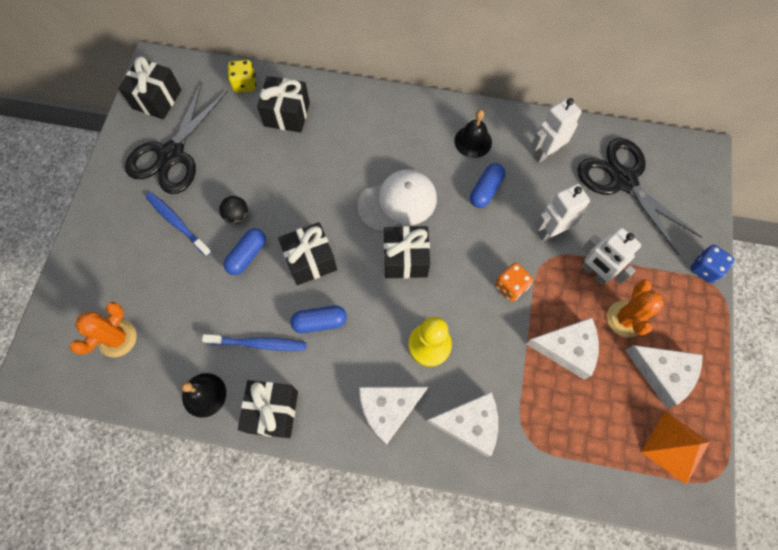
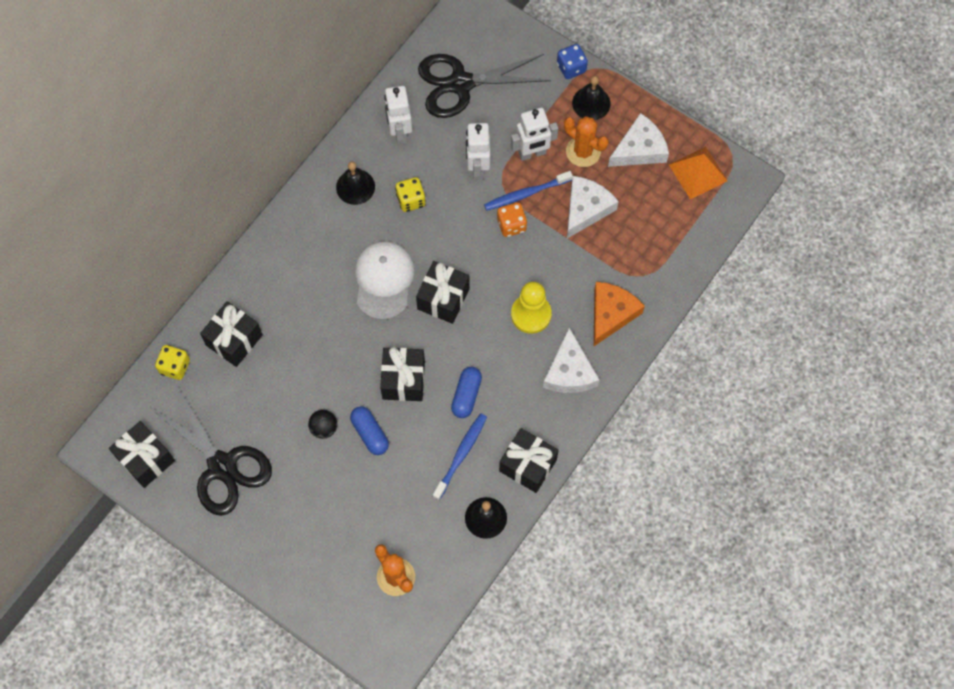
camera: 65 degrees left, 0 degrees up
(177, 223) = (303, 485): blue toothbrush -> blue toothbrush (526, 194)
(470, 424) = (611, 314): white cheese -> orange cheese
(486, 190) = (411, 200): blue capsule -> yellow dice
(681, 304) = (591, 103): none -> black bell

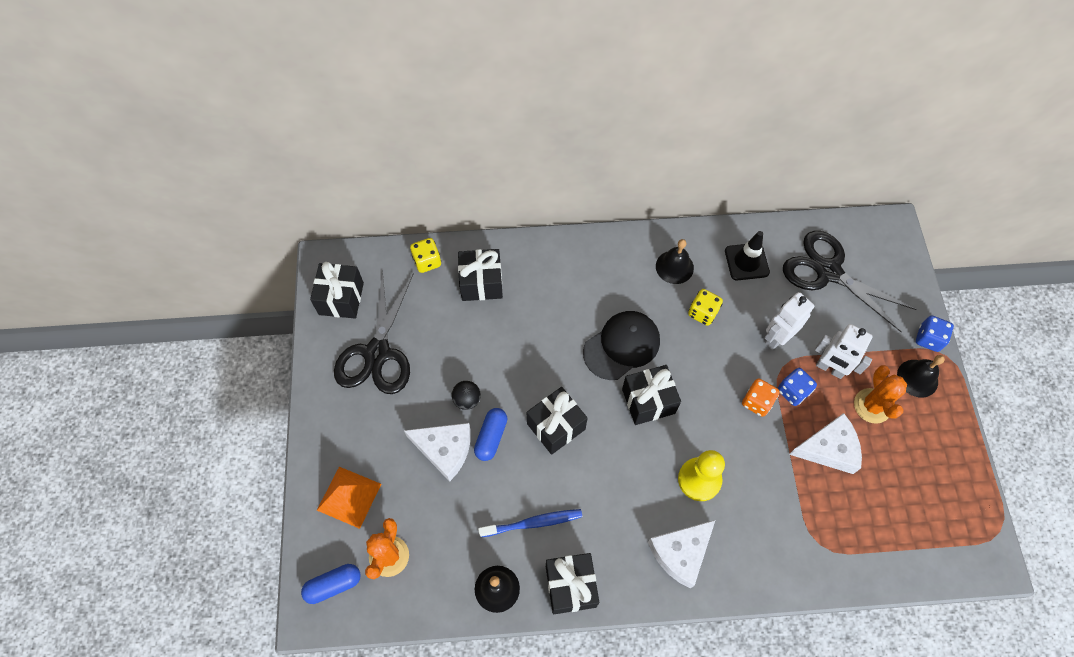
camera: 50 degrees right, 5 degrees down
(384, 280) = (622, 346): white cap -> black cap
(399, 132) = (746, 262): white robot -> black traffic cone
(466, 395) = (586, 485): blue capsule -> blue capsule (333, 585)
(526, 194) = (793, 391): blue toothbrush -> blue dice
(611, 314) = (762, 546): orange cheese -> none
(640, 149) = (922, 449): white cheese -> white cheese (445, 450)
(698, 172) = (954, 515): orange pyramid -> orange pyramid (349, 497)

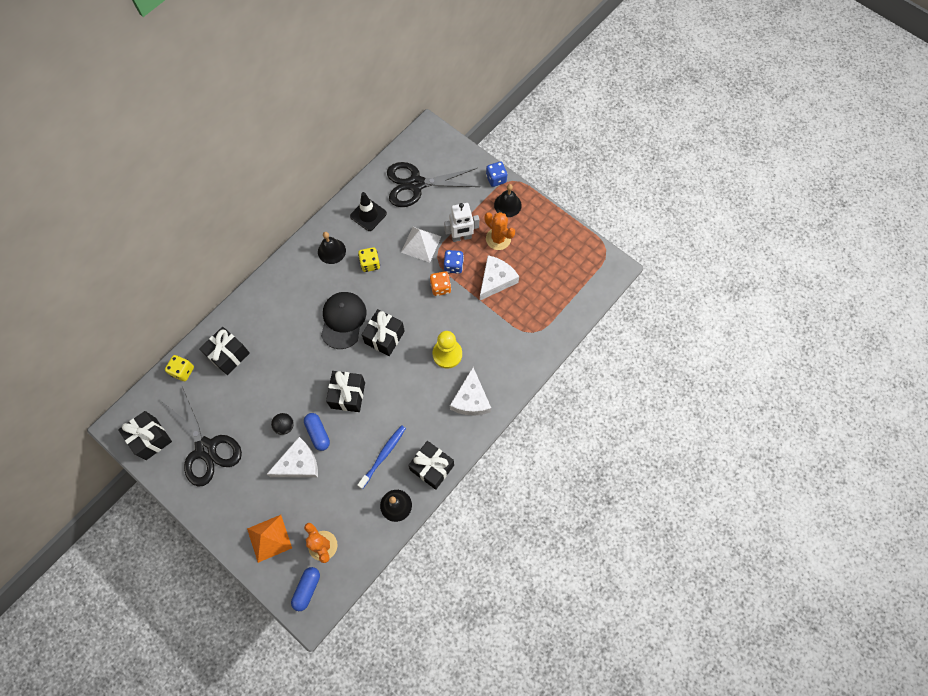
camera: 45 degrees left, 5 degrees up
(776, 338) = (421, 244): white robot -> white pyramid

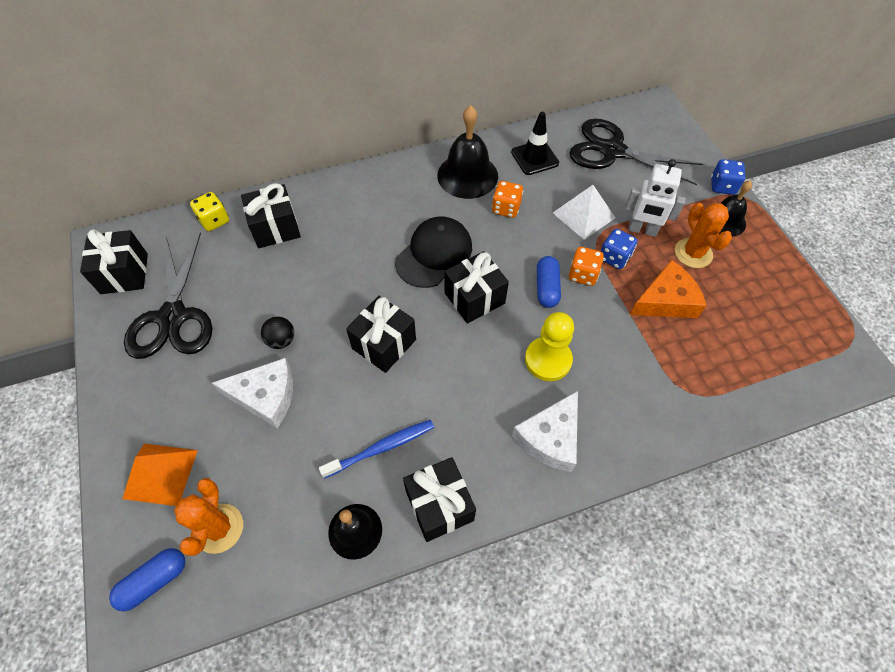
camera: 30 degrees right, 10 degrees down
(318, 433) = (315, 371): blue capsule -> blue capsule (546, 288)
(331, 251) = (467, 175): black bell -> black bell, size x1.59
(370, 264) = (506, 208): yellow dice -> orange dice
(496, 280) = (666, 300): white cheese -> orange cheese

